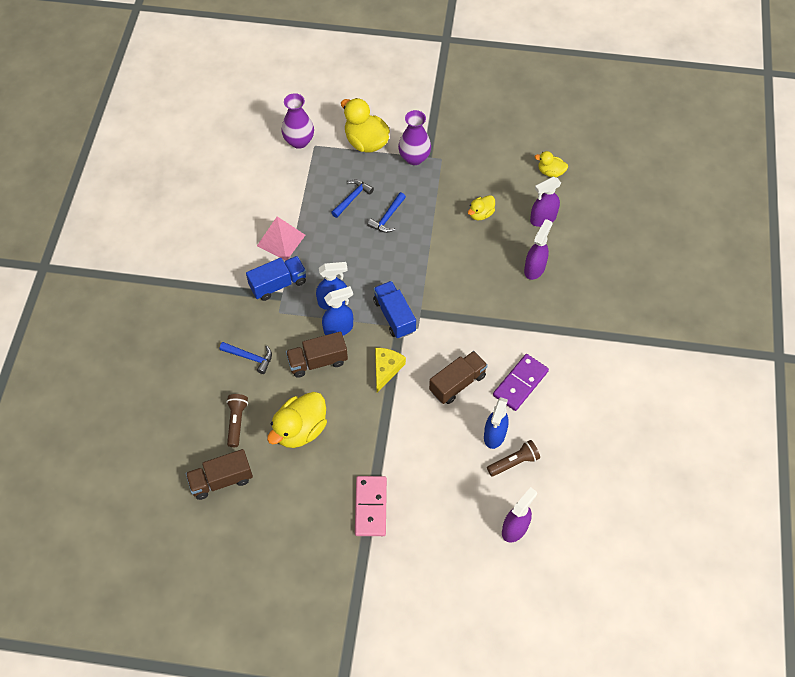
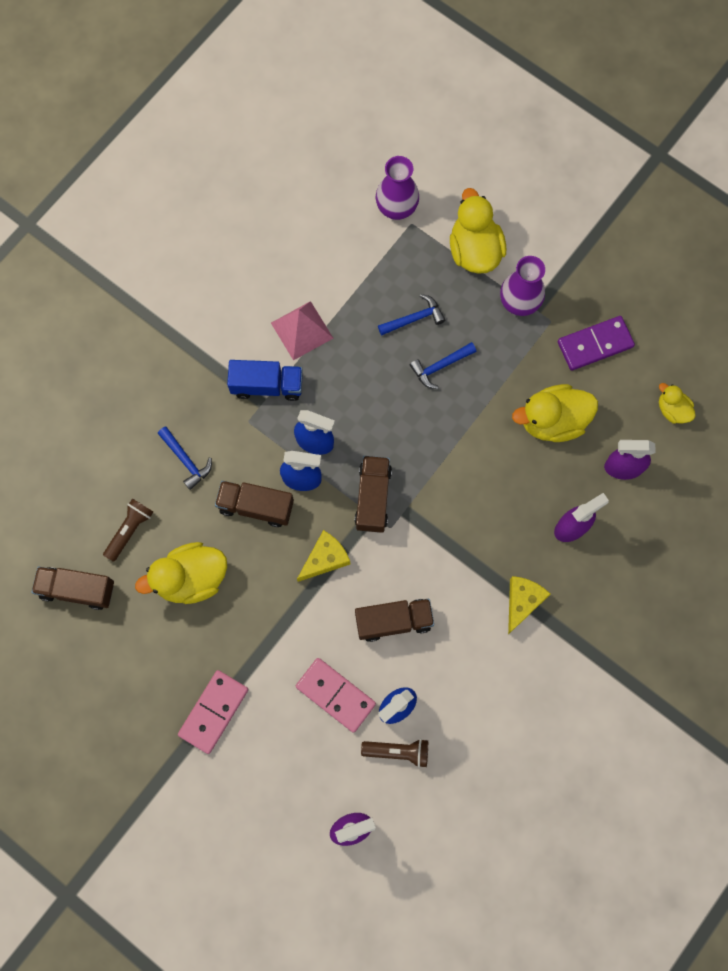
camera: 30 degrees right, 15 degrees up
(394, 316) = (373, 498): blue truck -> brown truck
(448, 450) = (335, 695): none -> pink domino
(481, 214) = (552, 421): yellow duck -> yellow duck, size x1.84
(520, 383) = (464, 662): purple domino -> purple domino (595, 344)
(533, 327) = (522, 602): none -> yellow cheese

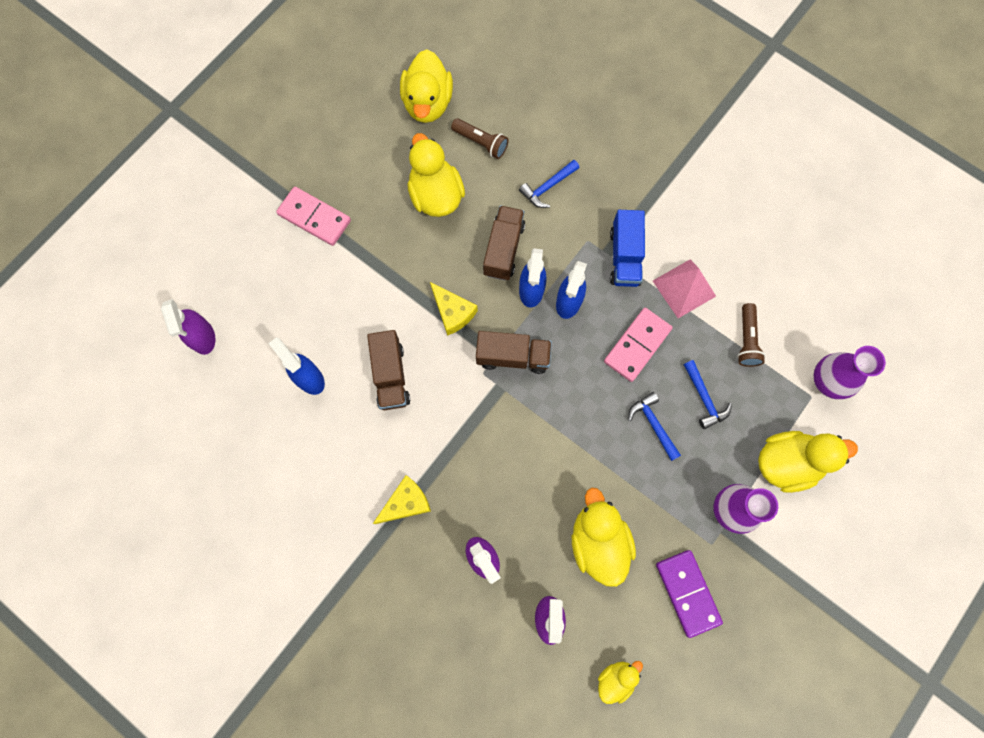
camera: 90 degrees right, 0 degrees up
(77, 589) = (428, 103): brown truck -> yellow duck
(335, 695) = (323, 322): pink domino -> pink domino (637, 345)
(398, 751) = (267, 379): brown flashlight -> brown flashlight (746, 340)
(522, 602) = (406, 503): yellow cheese -> yellow cheese turned 60 degrees counterclockwise

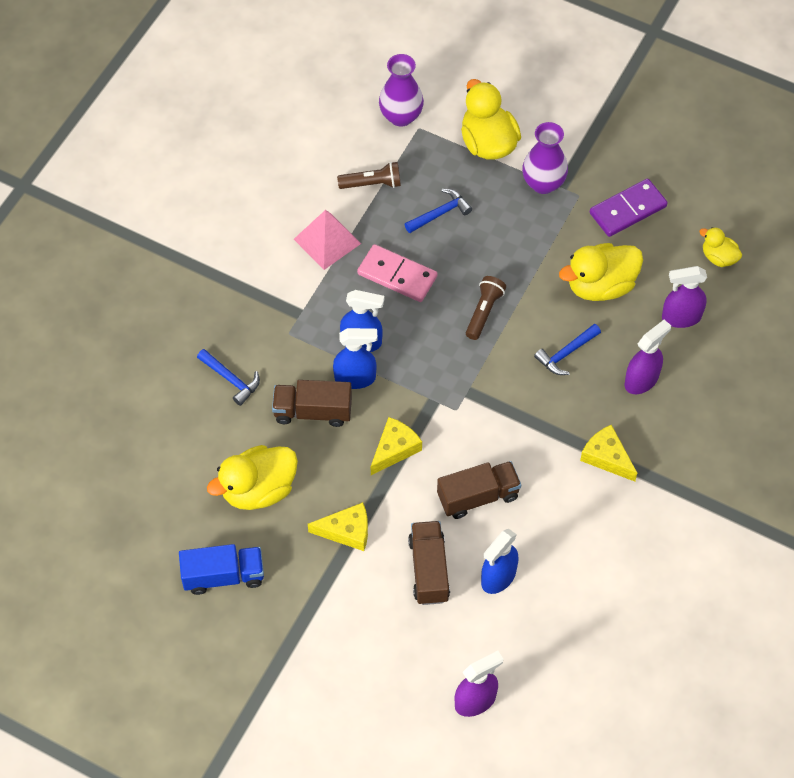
camera: 100 degrees left, 15 degrees down
(314, 218) = (307, 613): pink domino -> none
(382, 260) = (347, 531): none -> yellow cheese
(428, 103) = (140, 519): yellow duck -> none
(481, 143) = (185, 454): brown flashlight -> brown flashlight (484, 312)
(513, 356) = (432, 384): brown truck -> brown truck (429, 570)
(624, 257) = (301, 297): blue truck -> blue truck (223, 576)
(653, 424) = (475, 253): blue hammer -> blue hammer (566, 353)

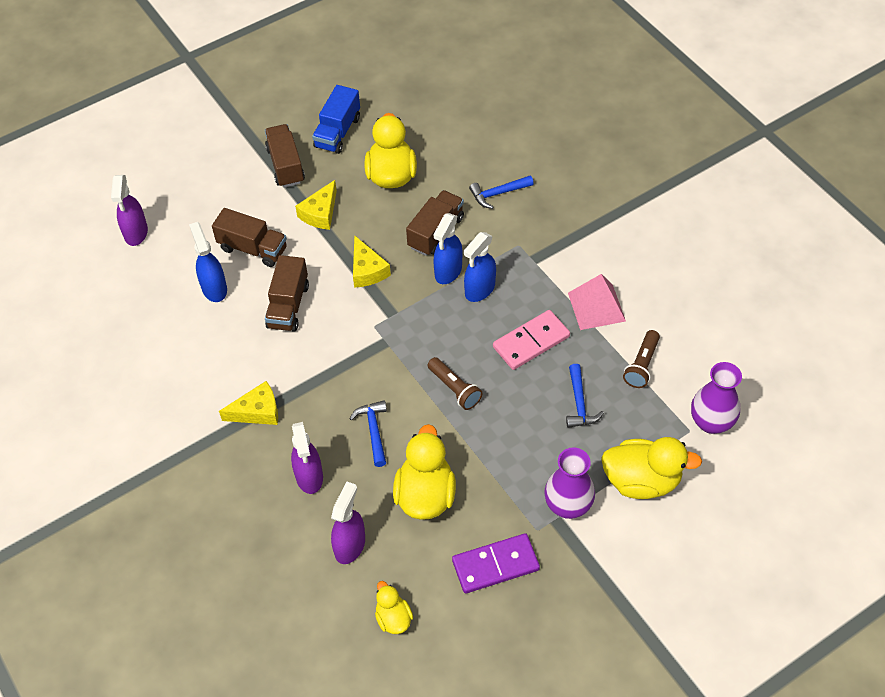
camera: 120 degrees right, 5 degrees down
(300, 603) = (285, 165): none -> brown truck
(628, 210) = (495, 565): purple domino -> purple domino turned 75 degrees clockwise
(718, 257) = (393, 618): yellow duck -> yellow duck turned 90 degrees counterclockwise

